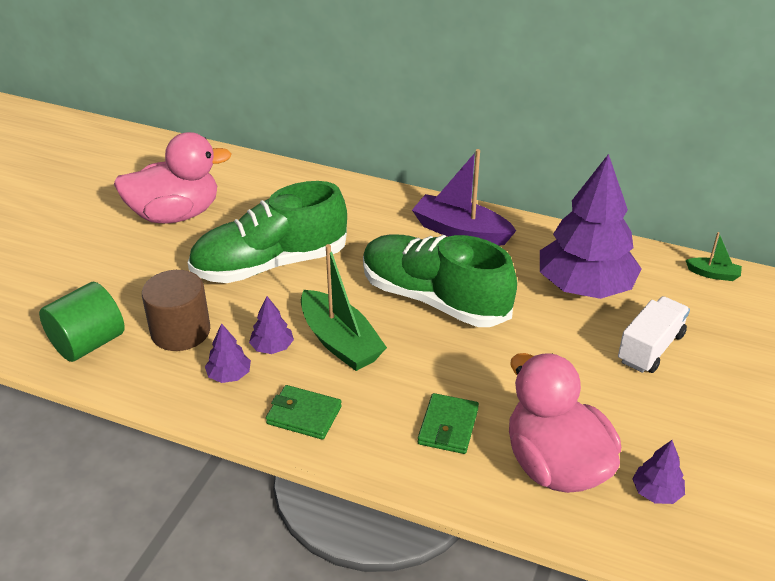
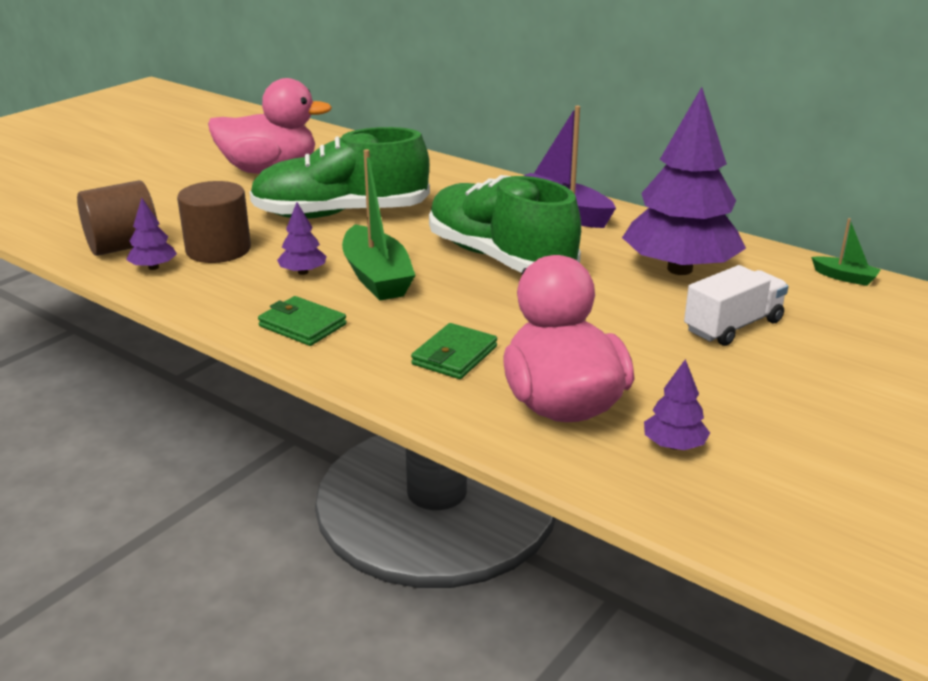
camera: 15 degrees right, 10 degrees down
(88, 343) = (123, 247): green cylinder -> brown cylinder
(229, 375) = (245, 286): purple tree -> purple tree (153, 267)

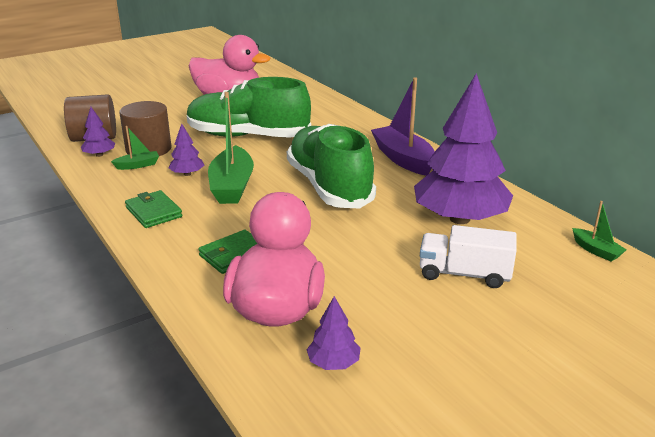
camera: 20 degrees right, 0 degrees up
(223, 272) = (138, 165): none -> green boat
(733, 326) = (464, 274): white truck -> white truck turned 150 degrees counterclockwise

